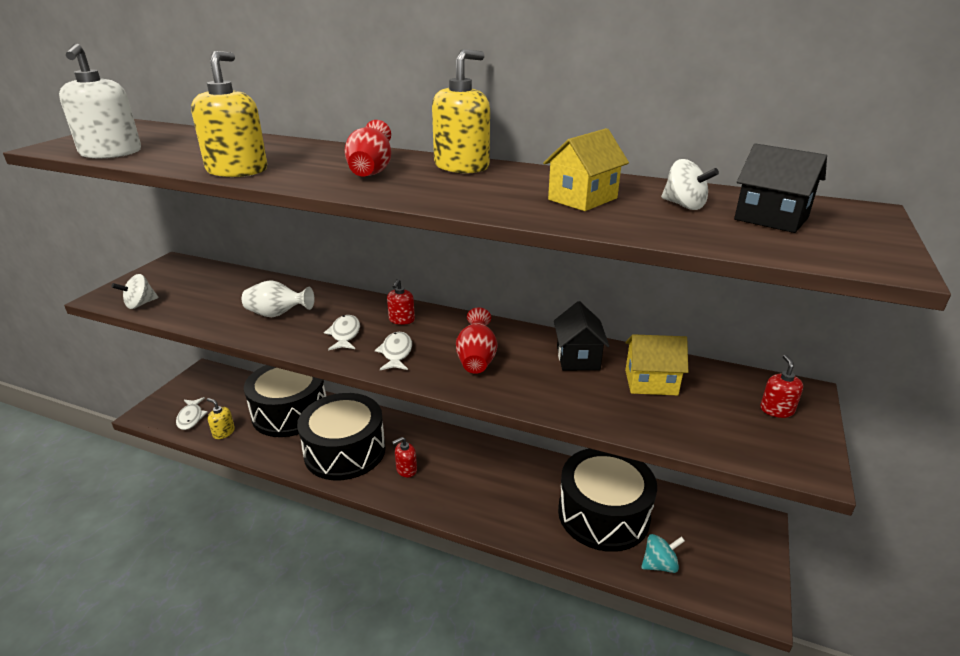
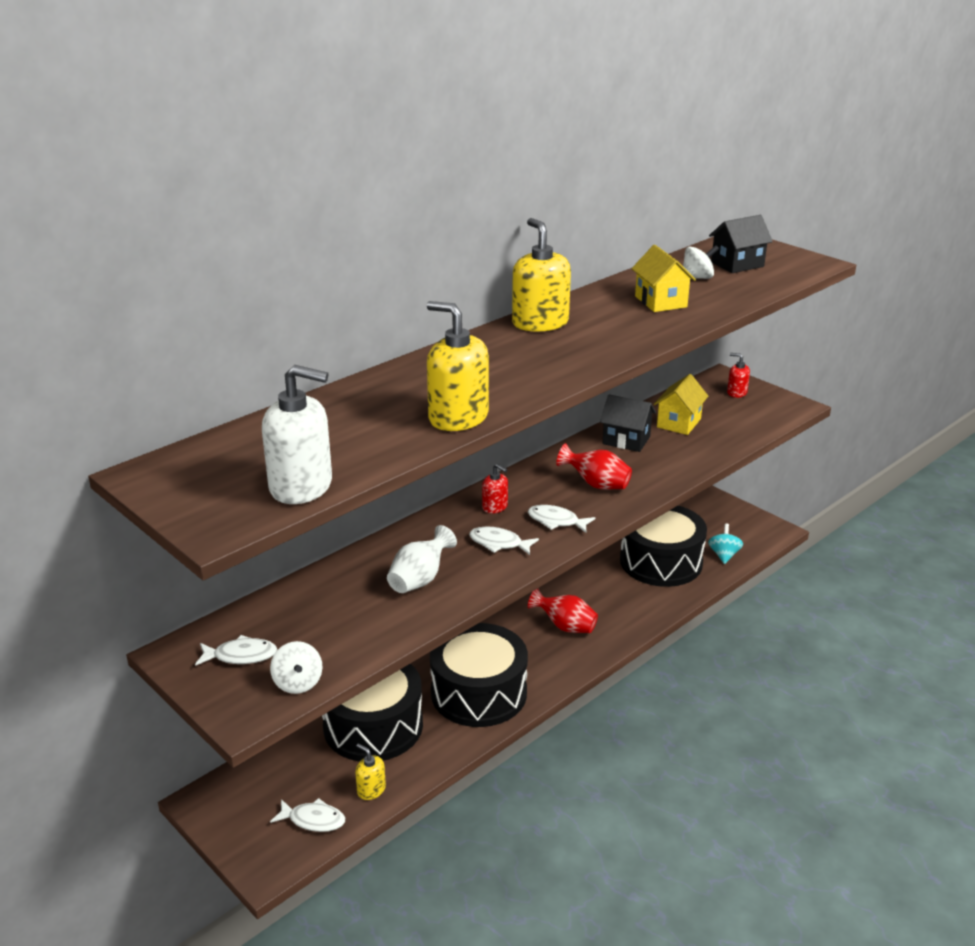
camera: 65 degrees left, 0 degrees up
(170, 280) = (241, 656): none -> white fish
(223, 432) = (371, 790): yellow soap dispenser -> yellow soap dispenser turned 75 degrees clockwise
(371, 172) = (522, 359): red vase -> red vase (565, 626)
(406, 469) = (537, 656): red soap dispenser -> none

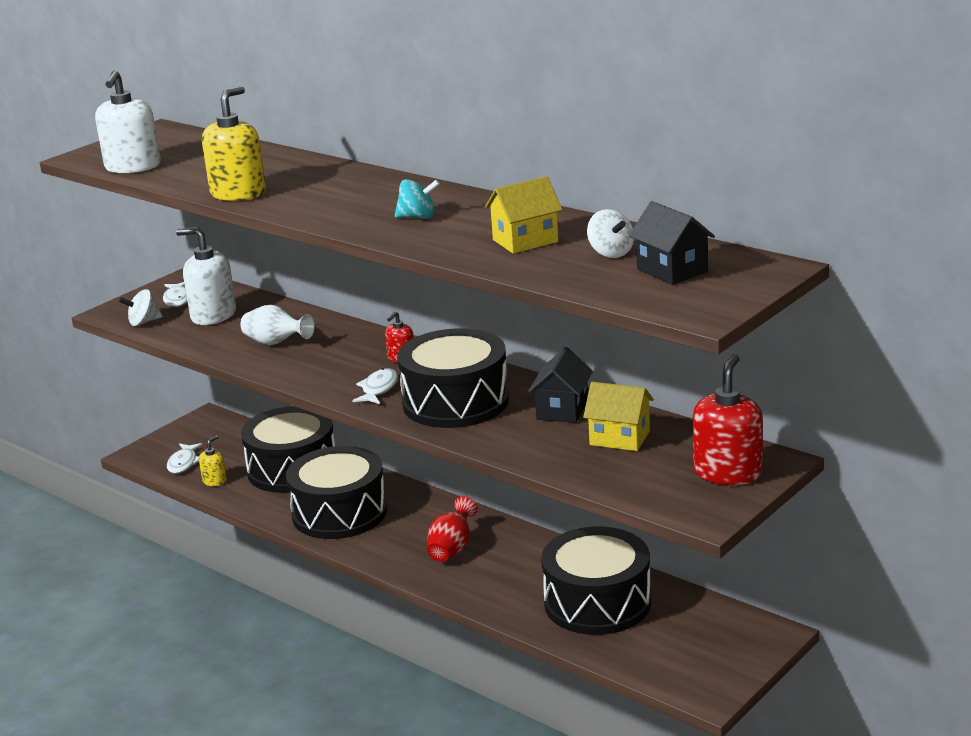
camera: 85 degrees right, 5 degrees down
(313, 625) = (213, 315): none -> white soap dispenser
(499, 543) = (336, 367): white fish -> none
(540, 323) = (448, 198): yellow soap dispenser -> none
(596, 484) = (455, 402): red vase -> black drum
(724, 555) = (628, 651): turquoise spinning top -> turquoise spinning top (418, 217)
(736, 393) = (727, 472): red soap dispenser -> red soap dispenser, size x1.94

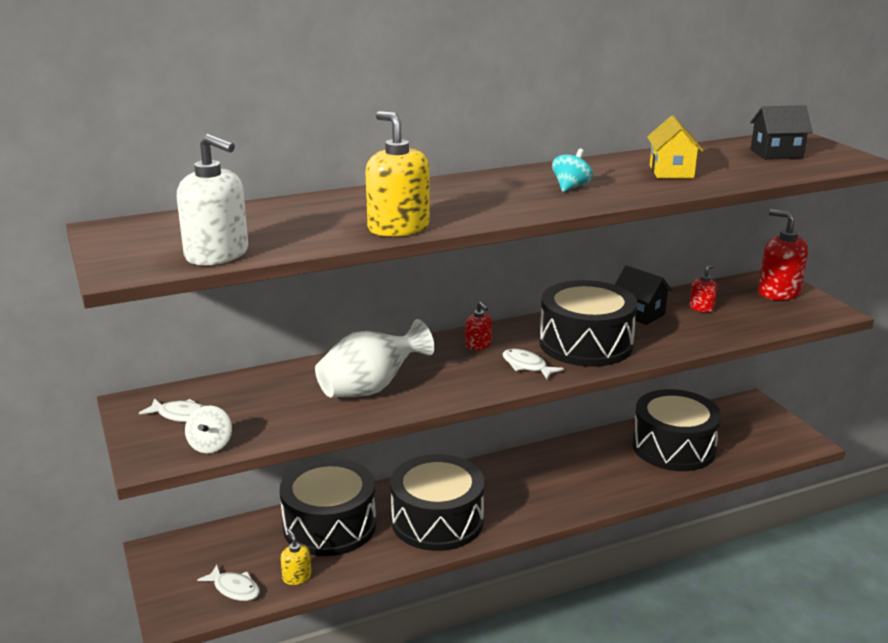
camera: 65 degrees left, 0 degrees up
(213, 315) = (256, 405): white soap dispenser -> none
(276, 343) = (370, 388): white vase -> white vase, size x1.51
(452, 549) = (549, 483): red vase -> none
(611, 253) = (725, 159): white spinning top -> none
(619, 438) = (701, 308): yellow house -> red soap dispenser

